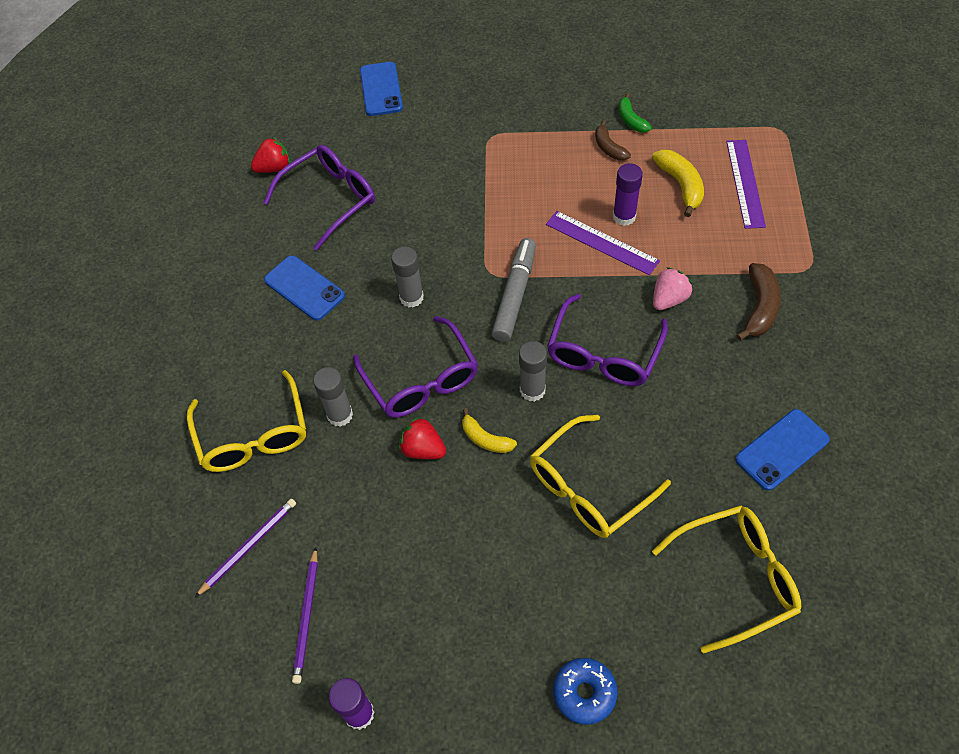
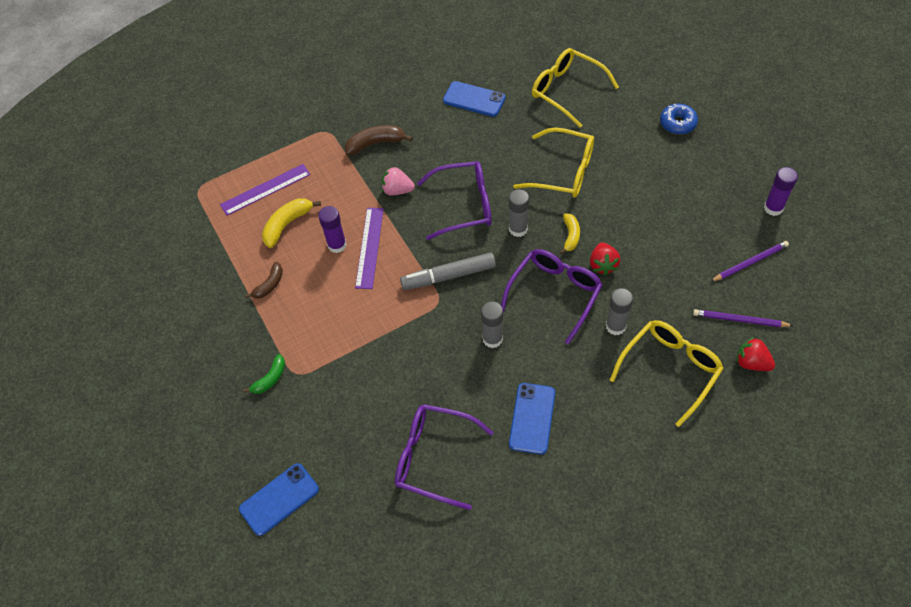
camera: 120 degrees left, 0 degrees up
(274, 168) = (425, 531): red strawberry -> red strawberry (751, 363)
(631, 120) = (230, 284): green banana -> green banana (270, 379)

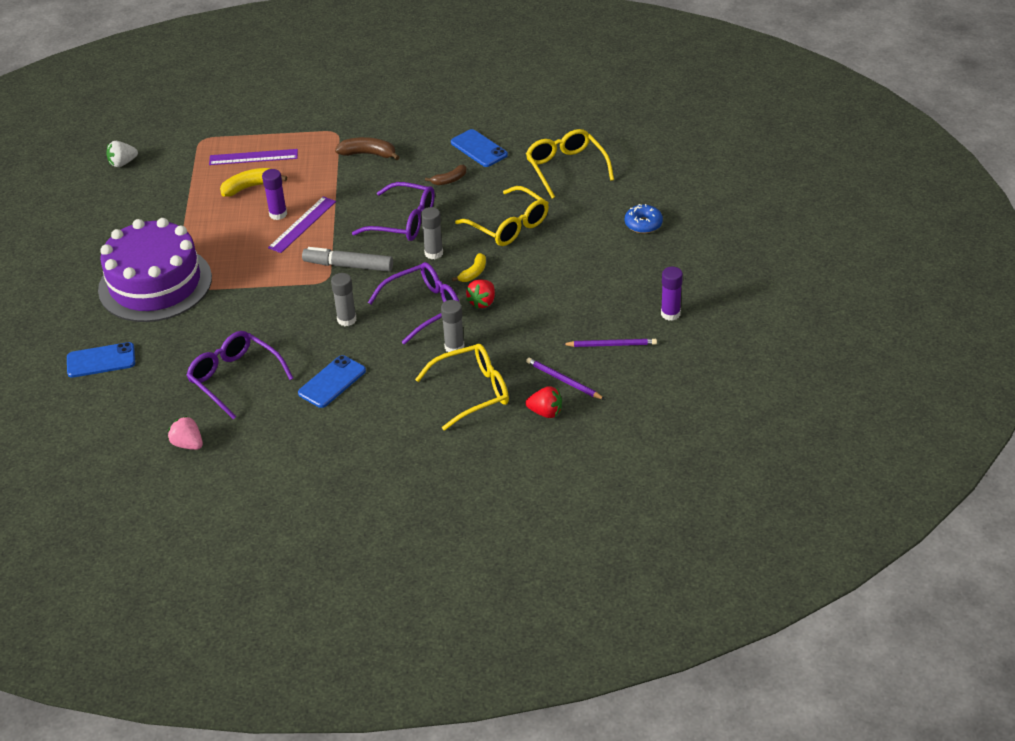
camera: 25 degrees right, 15 degrees down
(134, 248) = (122, 163): none -> white strawberry
(269, 285) = (204, 223): brown banana -> brown banana (449, 180)
(270, 379) = (155, 284): green banana -> purple cake
(397, 190) = (358, 193): pink strawberry -> pink strawberry (188, 444)
(751, 363) = (545, 412): red strawberry -> red strawberry turned 135 degrees clockwise

